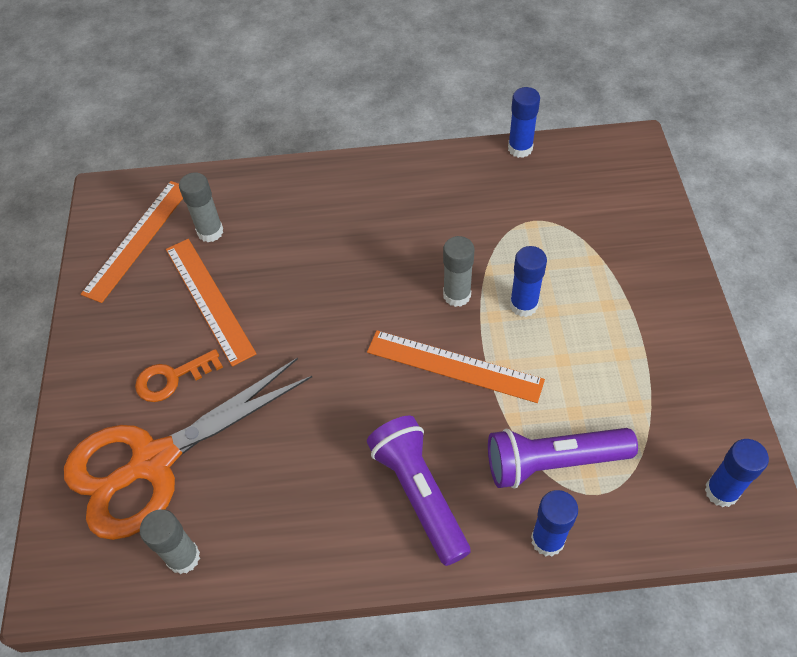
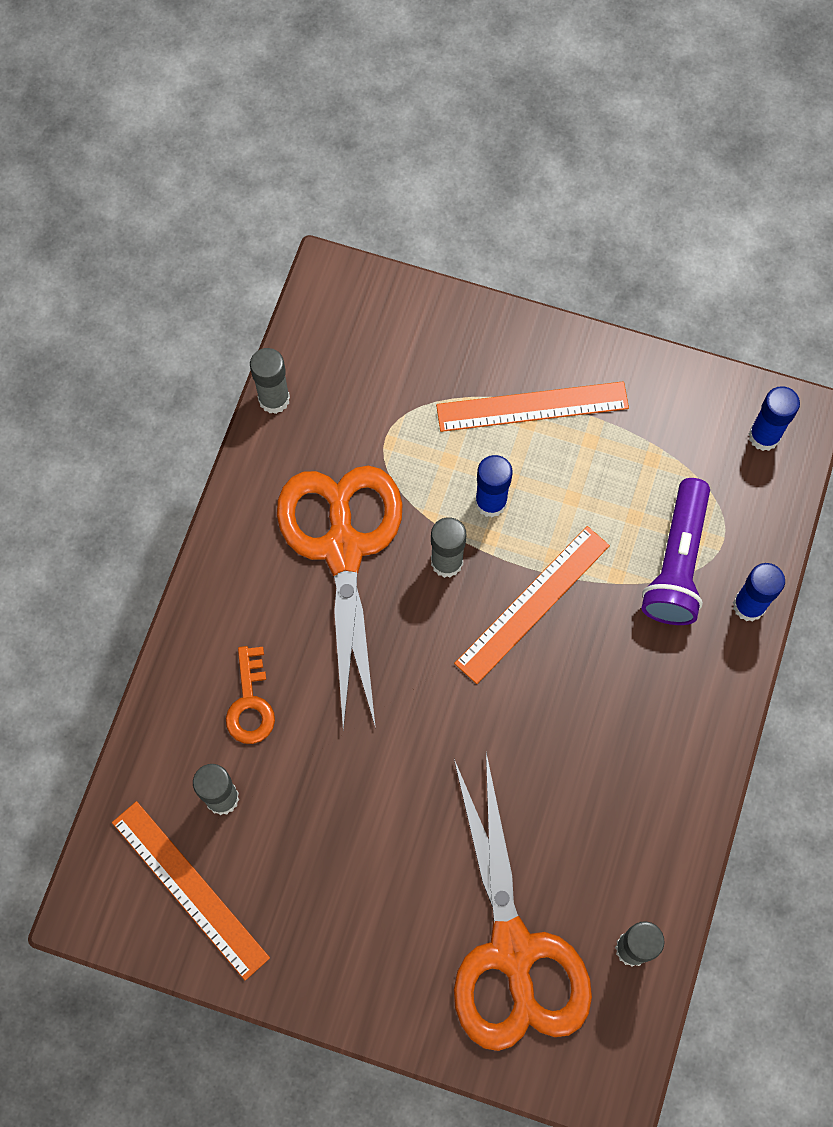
camera: 70 degrees left, 15 degrees up
(172, 378) = (415, 902): orange key -> orange key (250, 703)
(209, 299) = (325, 830): orange ruler -> orange ruler (532, 407)
(419, 493) = (658, 698): purple flashlight -> none
(431, 229) = (343, 549): none -> orange scissors
(520, 148) = (274, 399): blue glue stick -> grey glue stick

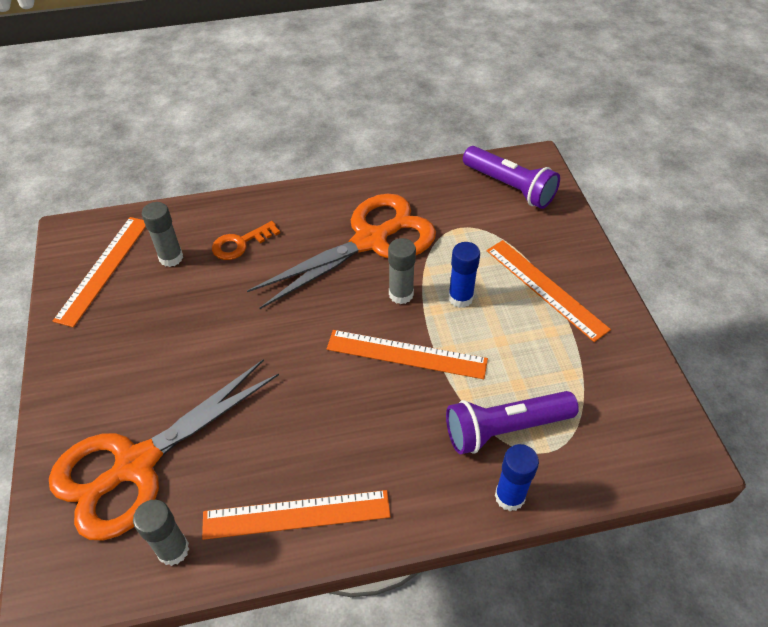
camera: 60 degrees right, 20 degrees down
(274, 399) = (440, 170): grey glue stick -> none
(356, 339) = (510, 187): none -> purple flashlight
(659, 813) = (296, 514): none -> orange ruler
(764, 436) = (653, 439): blue glue stick -> none

